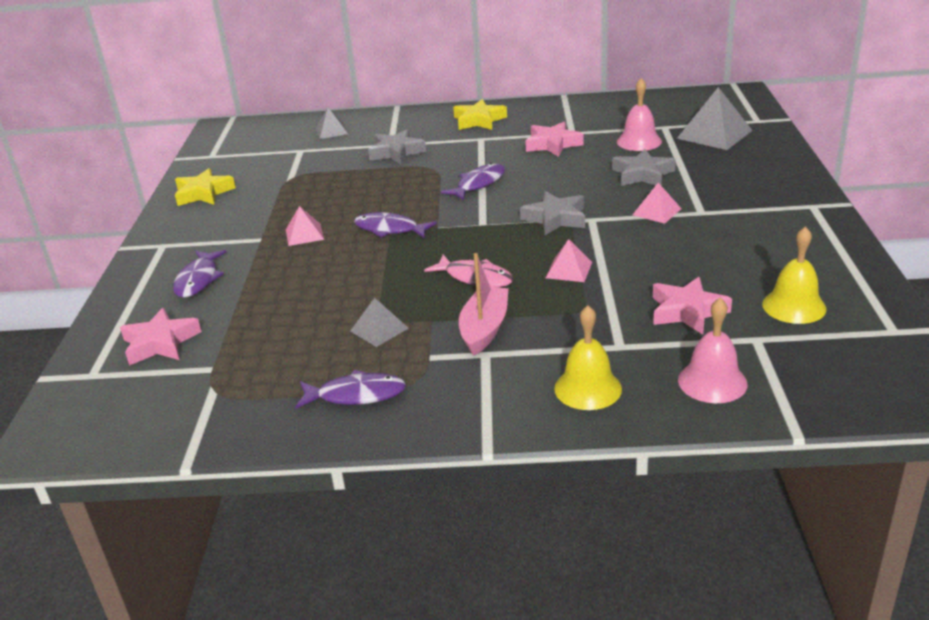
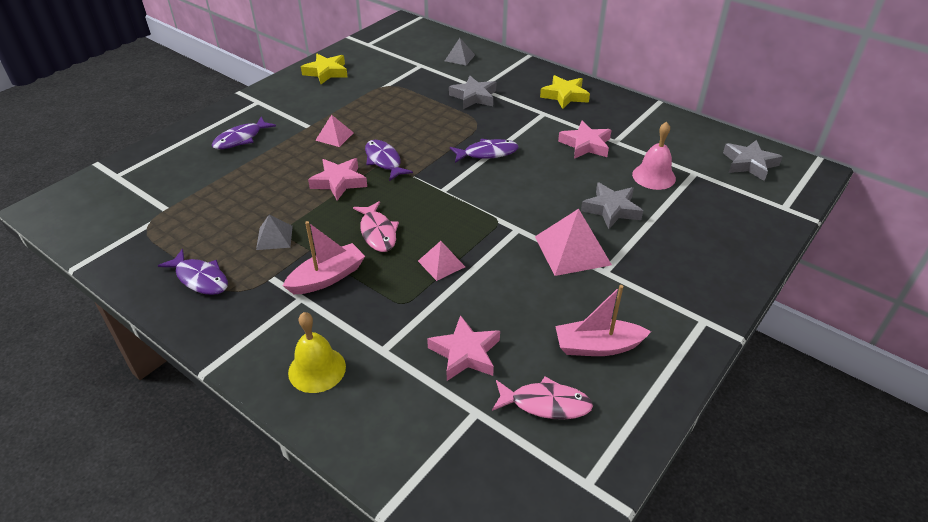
camera: 35 degrees right, 10 degrees up
(160, 343) = (168, 174): pink star -> pink star (339, 182)
(555, 218) = (494, 213): grey star -> grey star (749, 164)
(657, 211) = (572, 250): pink pyramid -> pink pyramid, size x1.75
(712, 382) = (395, 424): pink bell -> none
(714, 134) = (725, 202): grey pyramid -> none
(771, 256) = (597, 346): none -> pink boat
(794, 306) = (545, 404): yellow bell -> pink fish

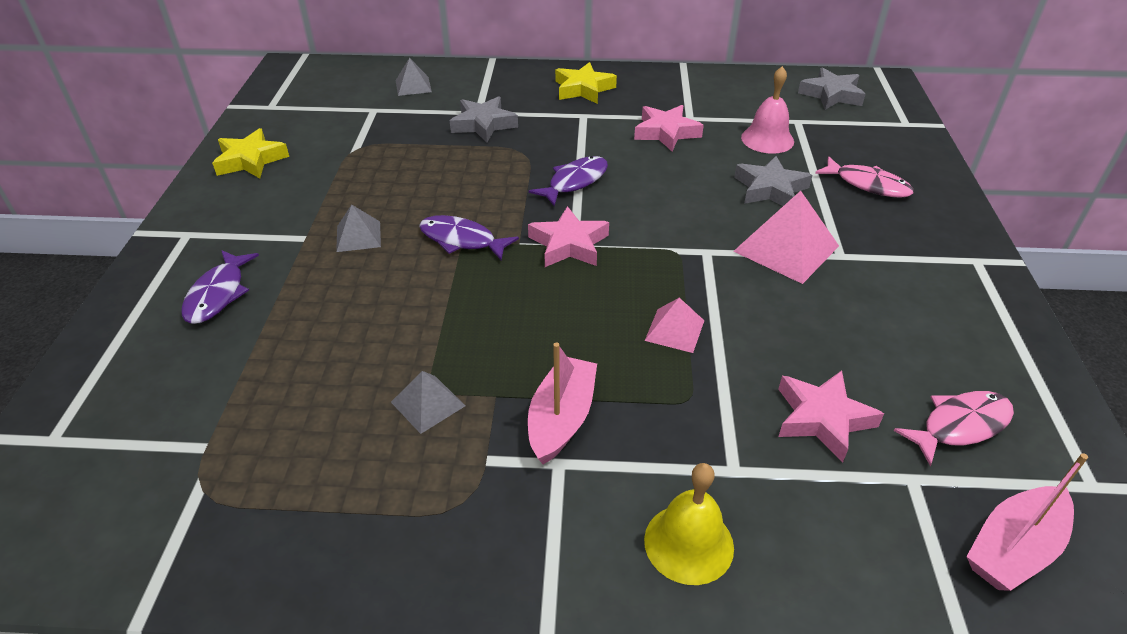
camera: 35 degrees left, 0 degrees up
(200, 278) = (383, 518): purple fish -> none
(334, 136) = (358, 236): pink pyramid -> grey pyramid
(339, 182) = (433, 291): pink star -> pink star (569, 244)
(377, 232) = (557, 330): pink fish -> pink fish (867, 184)
(597, 346) = (928, 336): pink boat -> pink boat (1013, 548)

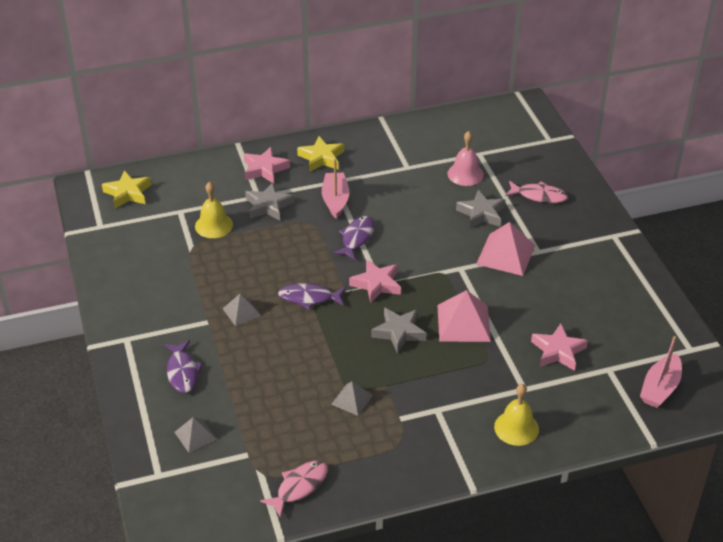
camera: 20 degrees left, 0 degrees up
(250, 160) = (123, 274): yellow star -> yellow star (128, 193)
(401, 131) = (214, 225): none -> yellow bell
(413, 86) = (195, 183): grey pyramid -> grey pyramid (195, 435)
(561, 418) = (427, 387): pink boat -> pink boat (335, 200)
(666, 132) = (397, 184): pink star -> pink star (265, 169)
(675, 330) = (463, 323): pink pyramid -> pink pyramid, size x1.75
(831, 95) = (494, 125): grey star -> grey star (399, 332)
(960, 426) = (625, 336): pink fish -> pink fish (299, 487)

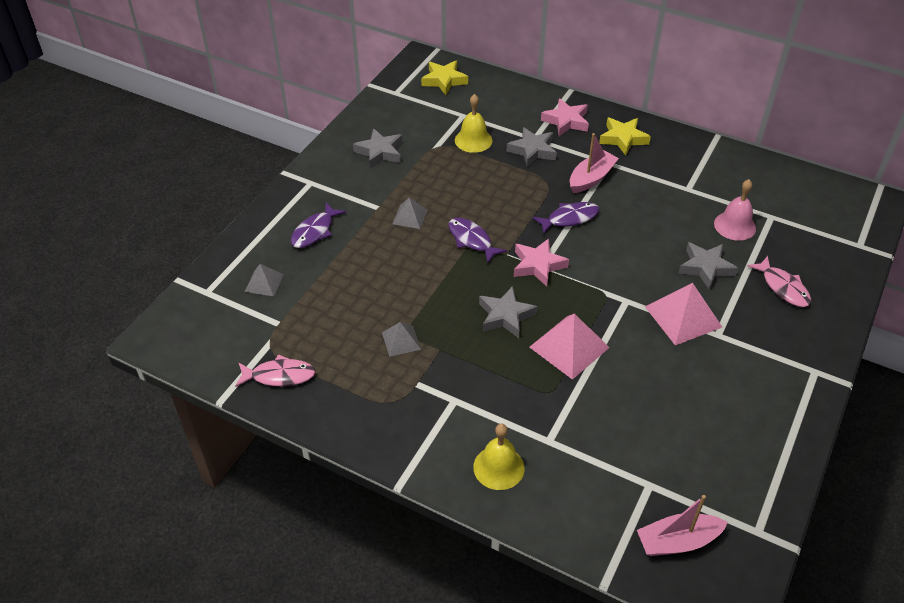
camera: 45 degrees right, 5 degrees up
(151, 280) = (380, 152): none -> grey star
(558, 351) = (622, 432): pink star -> none

